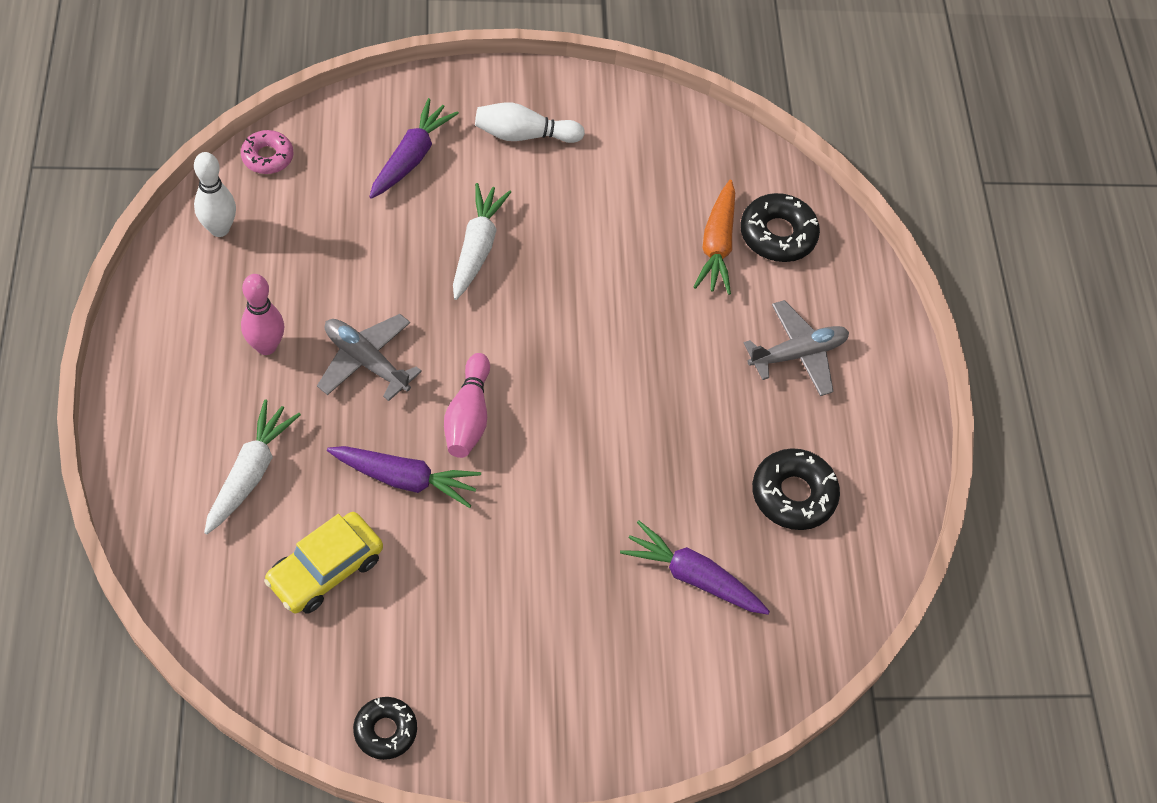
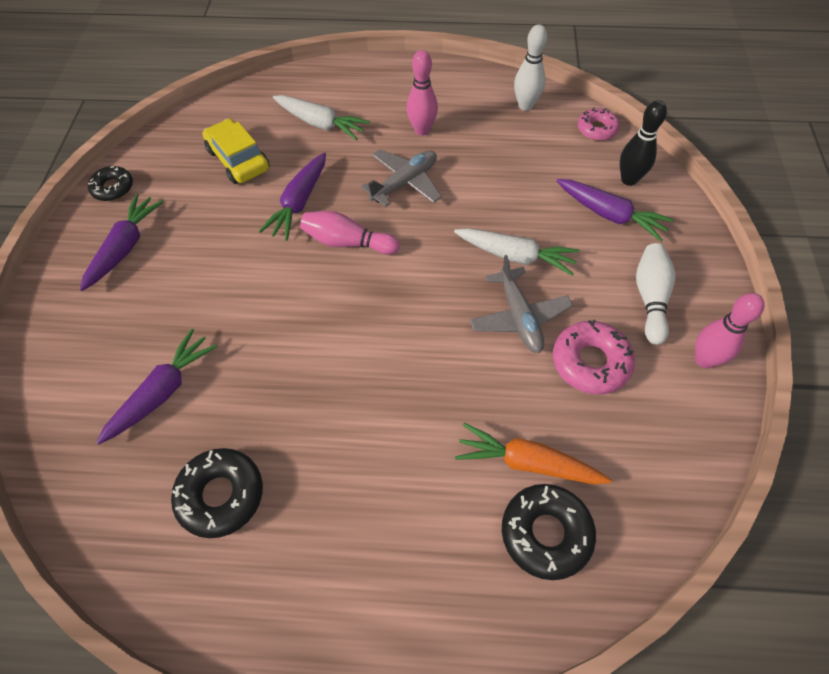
camera: 105 degrees right, 0 degrees up
(355, 134) = (629, 179): none -> black bowling pin
(492, 679) = (125, 247): none -> purple carrot
(591, 103) = (704, 360): none -> pink bowling pin
(605, 190) = (590, 362): none -> pink donut
(797, 354) = (384, 529): grey plane -> grey plane (519, 317)

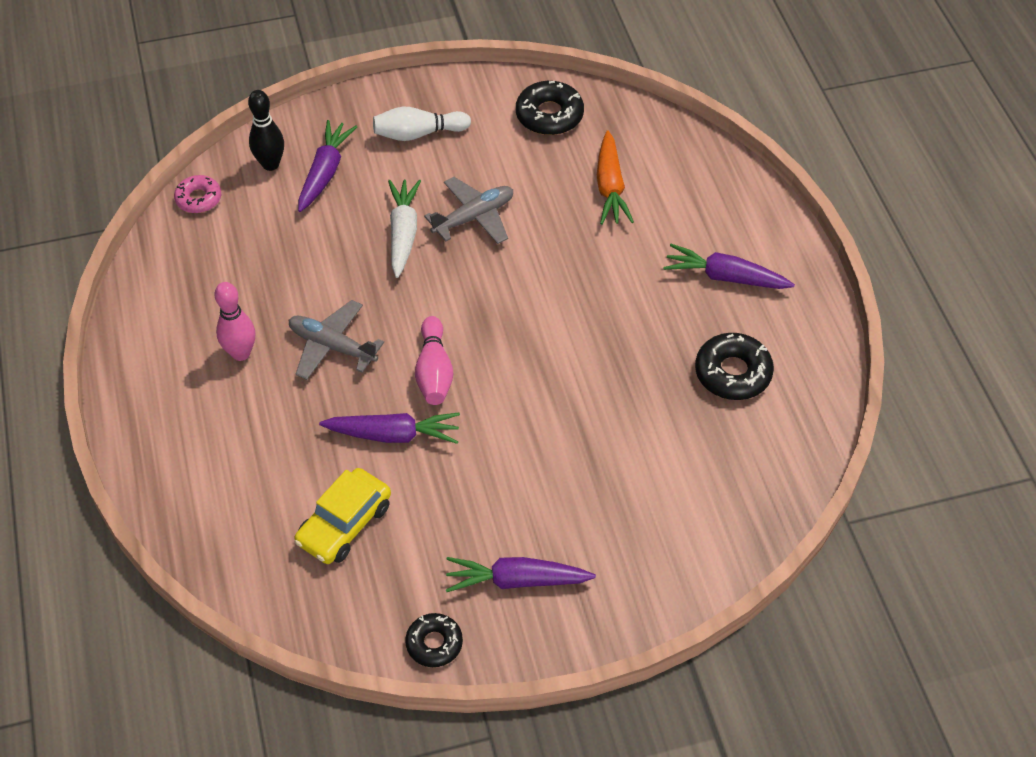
camera: 110 degrees left, 5 degrees down
(163, 391) = (665, 458): purple carrot -> purple carrot (724, 277)
(321, 124) = (256, 459): white carrot -> none
(525, 105) = (172, 266): white bowling pin -> none
(546, 533) = (659, 167): black donut -> black donut (549, 115)
(590, 362) = (501, 163): pink donut -> none
(704, 360) = (469, 96): pink bowling pin -> none

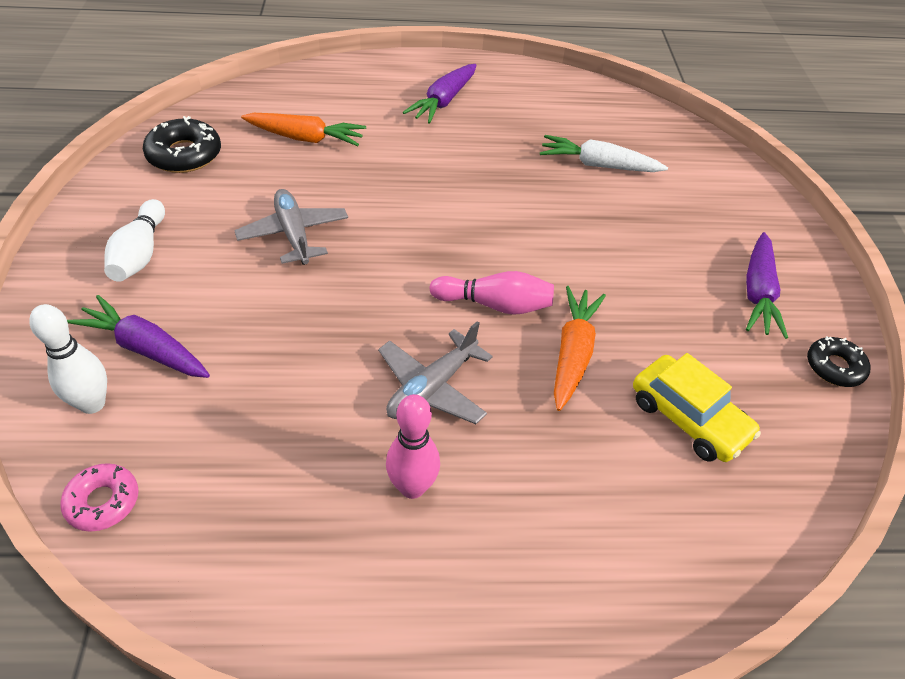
camera: 80 degrees left, 5 degrees down
(270, 164) = (92, 404): black bowling pin -> white bowling pin
(394, 435) = (573, 353): purple carrot -> orange carrot
(403, 232) = (286, 294): white carrot -> white carrot (597, 165)
(733, 373) = (547, 121): black donut -> none

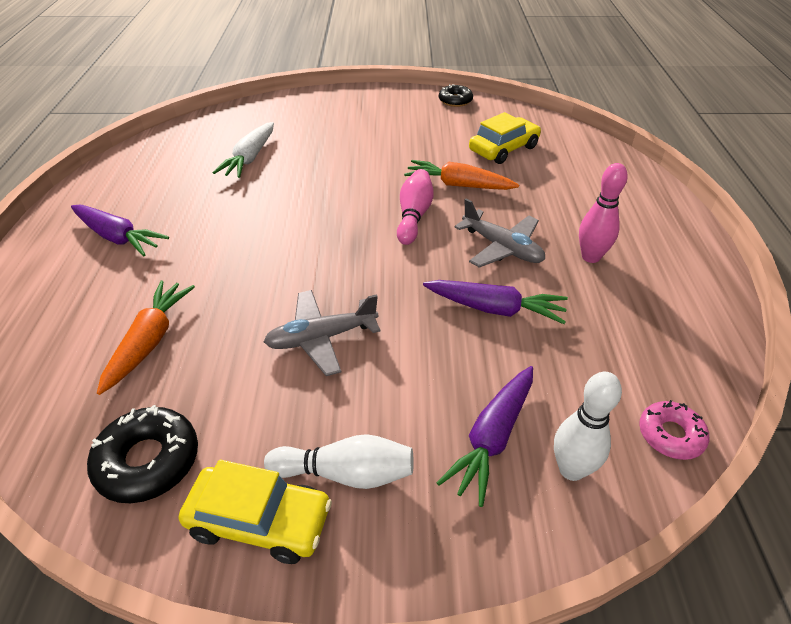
camera: 85 degrees left, 5 degrees down
(115, 211) = (259, 521): none -> yellow car
(758, 293) = (397, 114): purple carrot -> purple carrot (495, 309)

